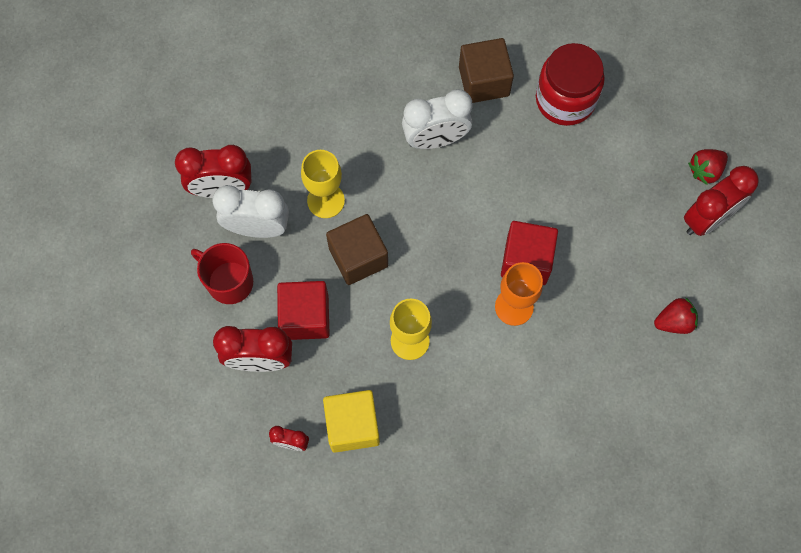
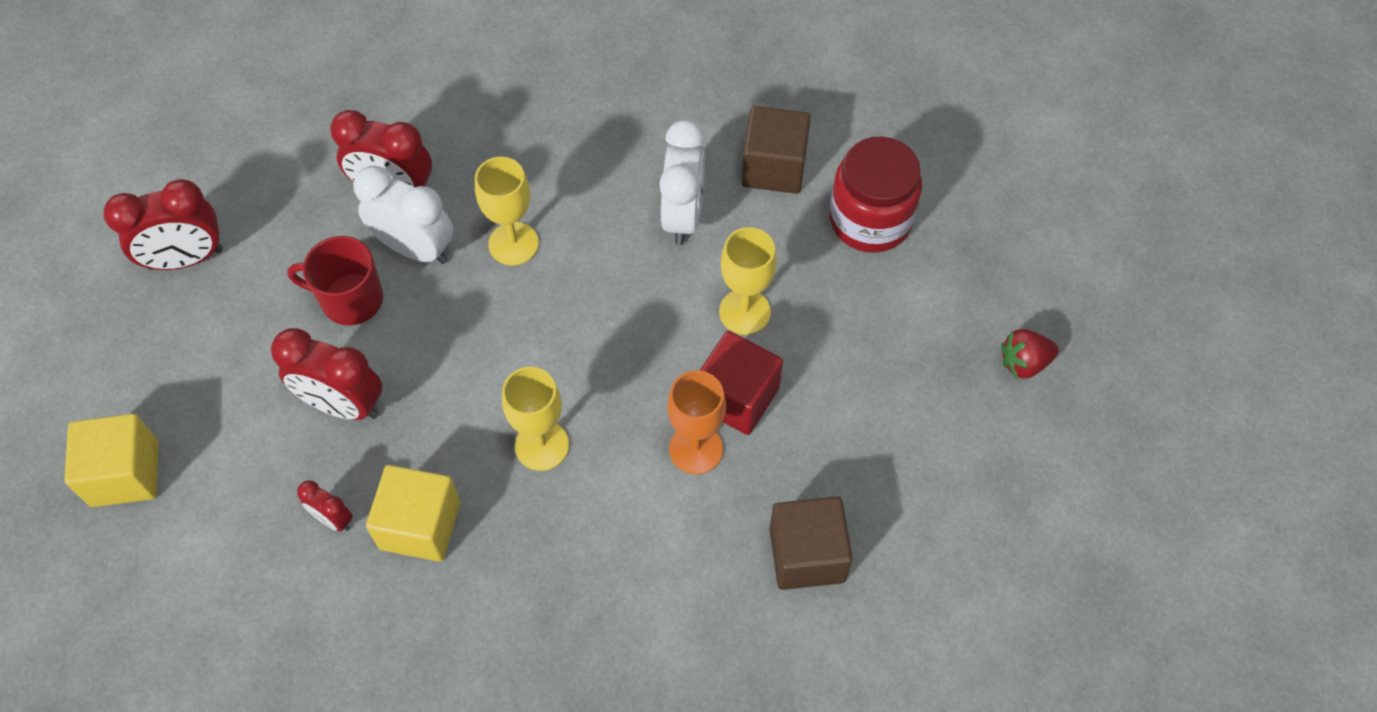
camera: 20 degrees right, 10 degrees down
(130, 463) = (125, 473): none -> yellow cube
(229, 282) = (350, 300): red mug -> red mug turned 45 degrees counterclockwise
(305, 317) = (424, 372): red cube -> none
(358, 257) = (523, 323): brown cube -> brown cube (807, 555)
(435, 139) = (683, 216): white clock -> white clock turned 90 degrees counterclockwise
(507, 197) = (744, 312): none -> yellow goblet
(674, 321) = (905, 541): red strawberry -> none
(707, 218) = (1004, 424): red clock -> red clock (186, 259)

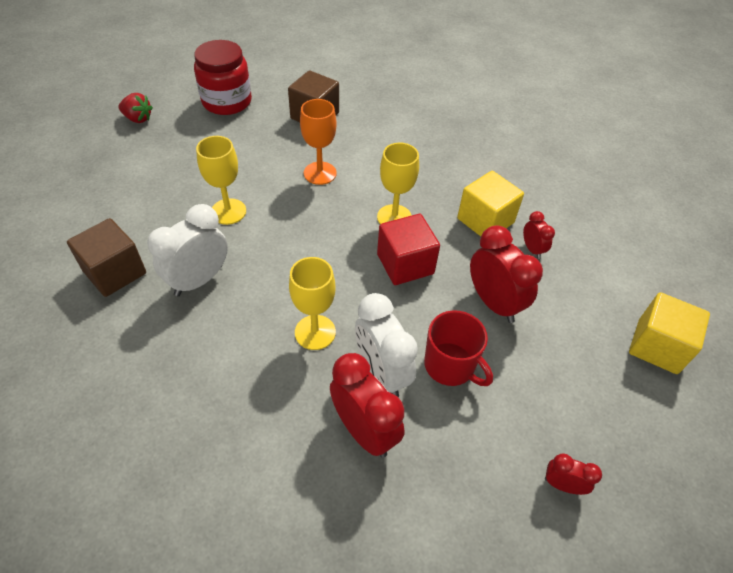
camera: 145 degrees left, 10 degrees down
(186, 259) = (562, 485): red clock -> red clock, size x0.52
(736, 397) = (277, 180): red cube -> red cube (405, 264)
(870, 220) = (109, 211): red jar -> red jar (227, 102)

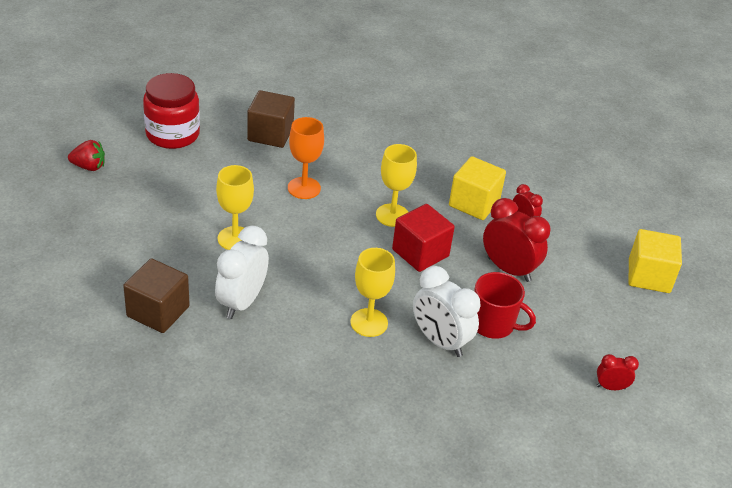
camera: 20 degrees left, 10 degrees down
(364, 431) = (446, 385): red clock -> none

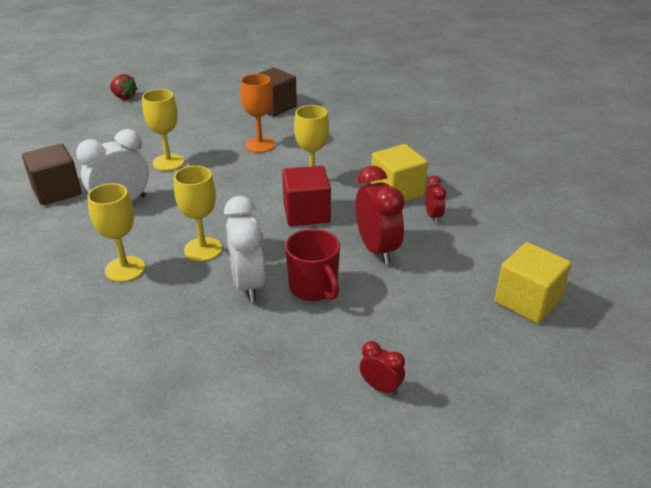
camera: 35 degrees right, 5 degrees down
(172, 134) = (203, 92): red jar -> none
(322, 368) = (125, 269): none -> yellow goblet

